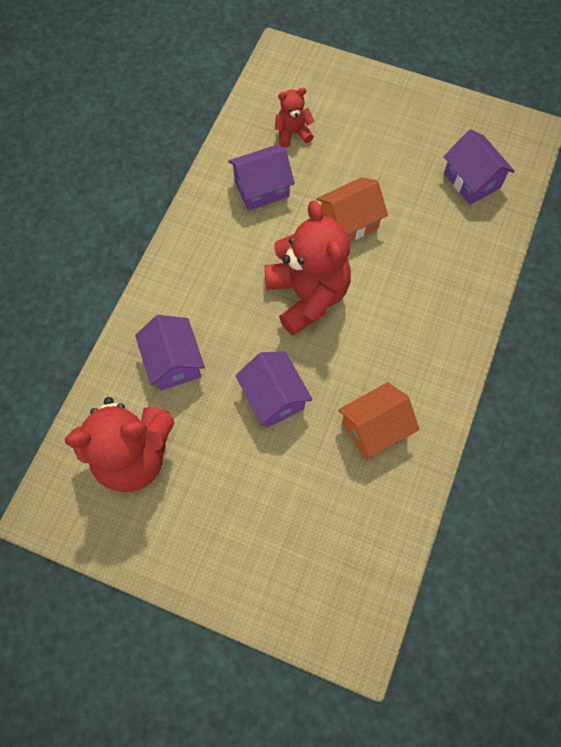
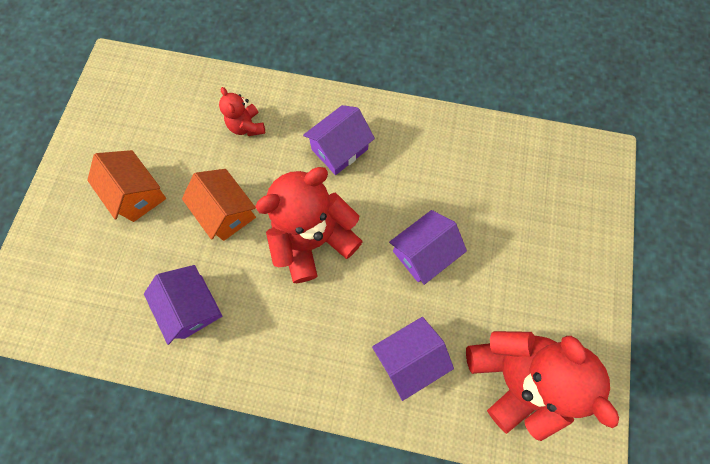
camera: 100 degrees left, 5 degrees up
(292, 133) = (118, 285): red teddy bear -> red teddy bear (247, 126)
(374, 428) = (431, 164): orange house -> orange house (138, 194)
(471, 180) = (170, 110): purple house -> purple house (339, 149)

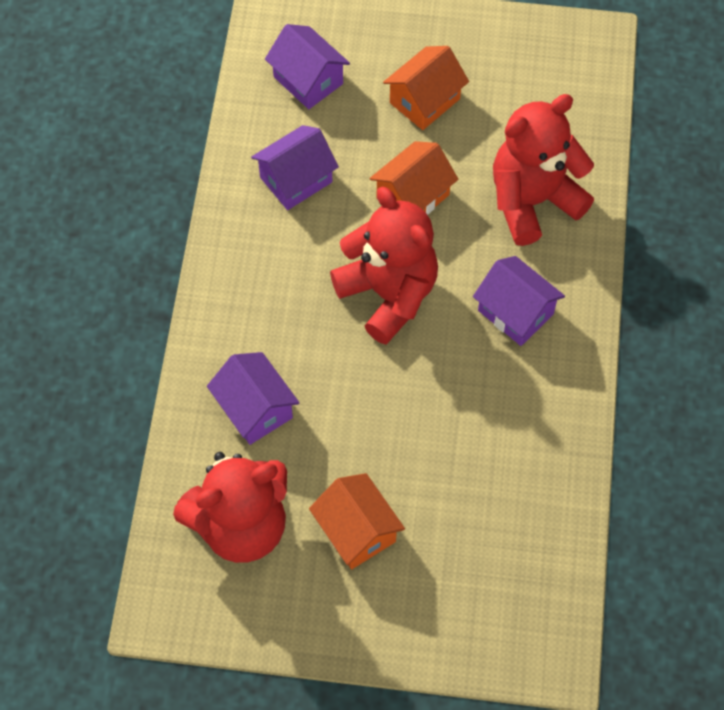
camera: 85 degrees right, 10 degrees down
(247, 126) = (533, 201): red teddy bear -> red teddy bear, size x2.06
(423, 253) = (384, 420): purple house -> purple house (308, 80)
(514, 281) = (357, 531): none -> orange house

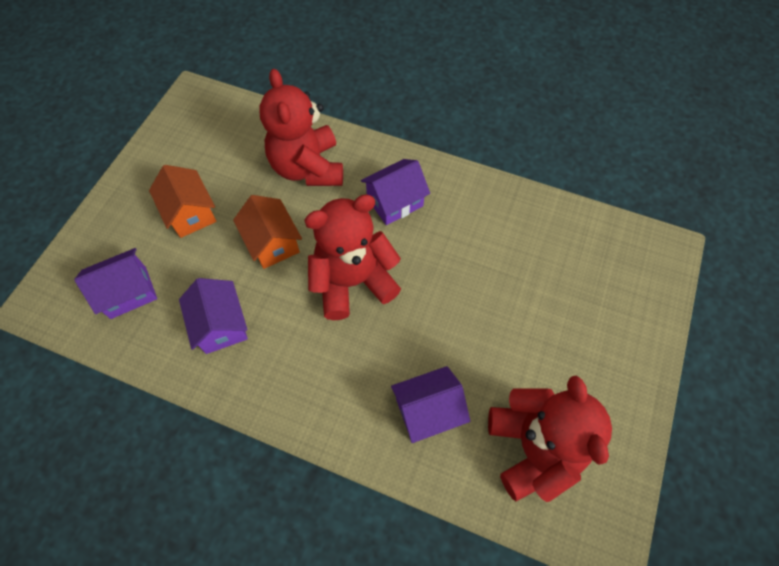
camera: 75 degrees left, 0 degrees up
(357, 531) = (552, 356): orange house -> none

